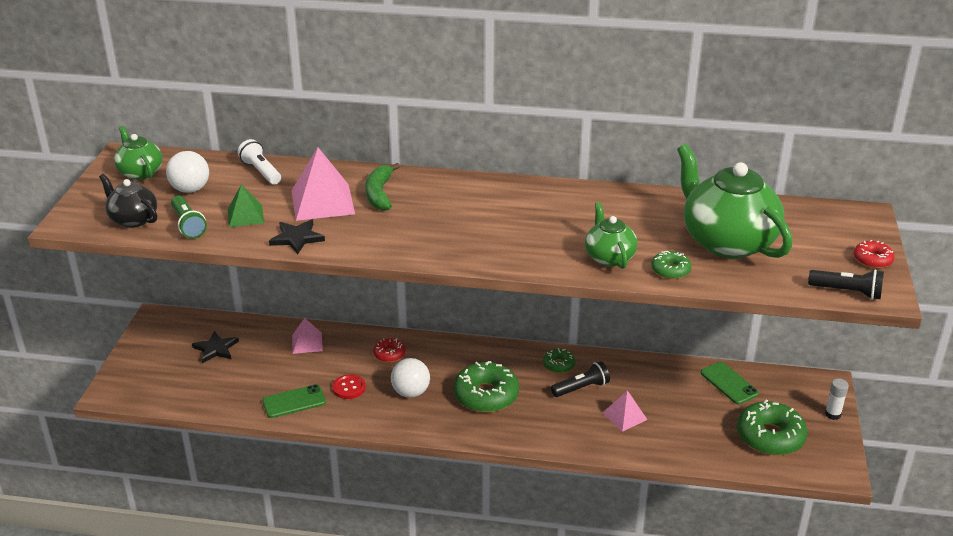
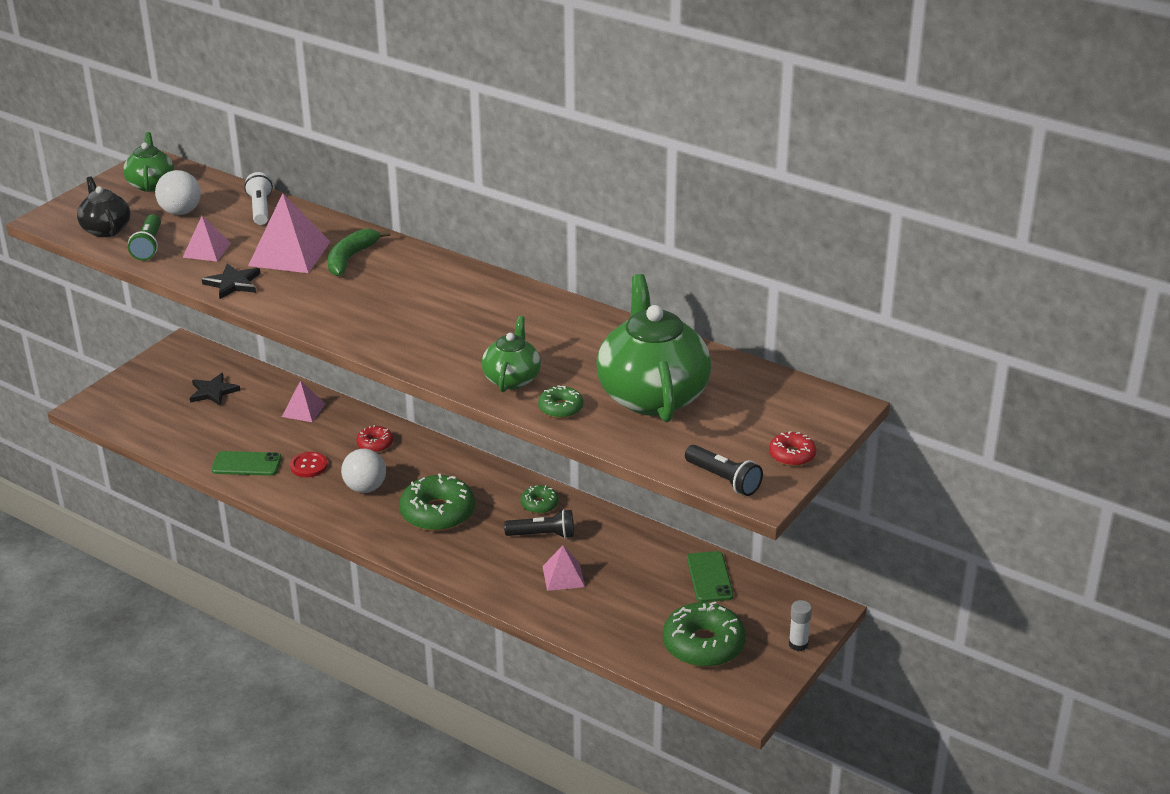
camera: 25 degrees right, 0 degrees up
(245, 216) = (207, 250): green pyramid -> pink pyramid

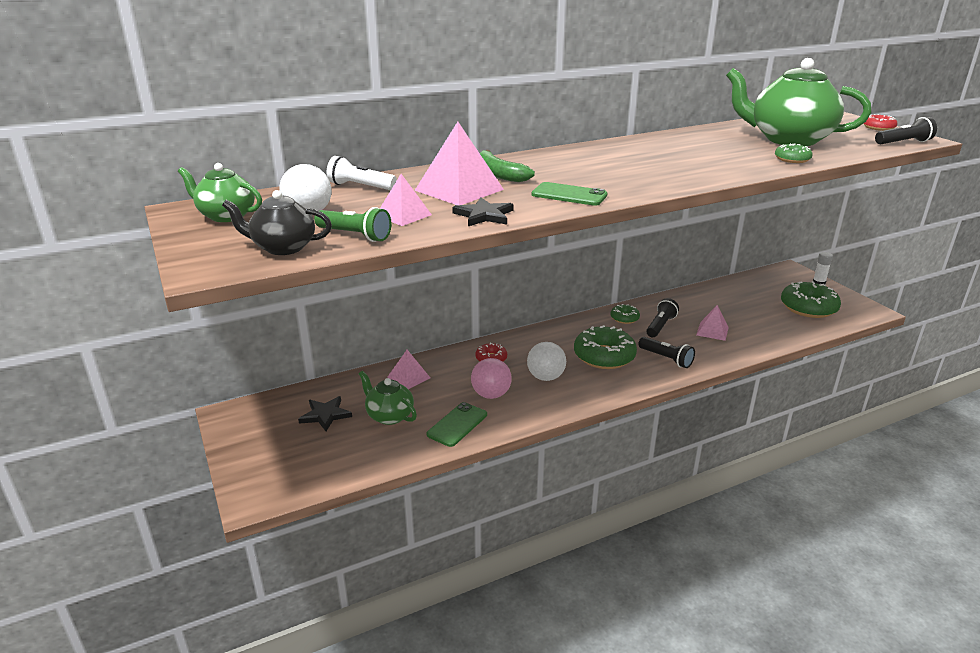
camera: 60 degrees left, 5 degrees down
(309, 466) = (491, 394): red button -> pink ball
(466, 556) = (666, 359): none -> black flashlight
(512, 379) = (741, 163): green teapot -> green teapot (389, 416)
(709, 577) = (741, 289): green phone -> green phone (569, 195)

